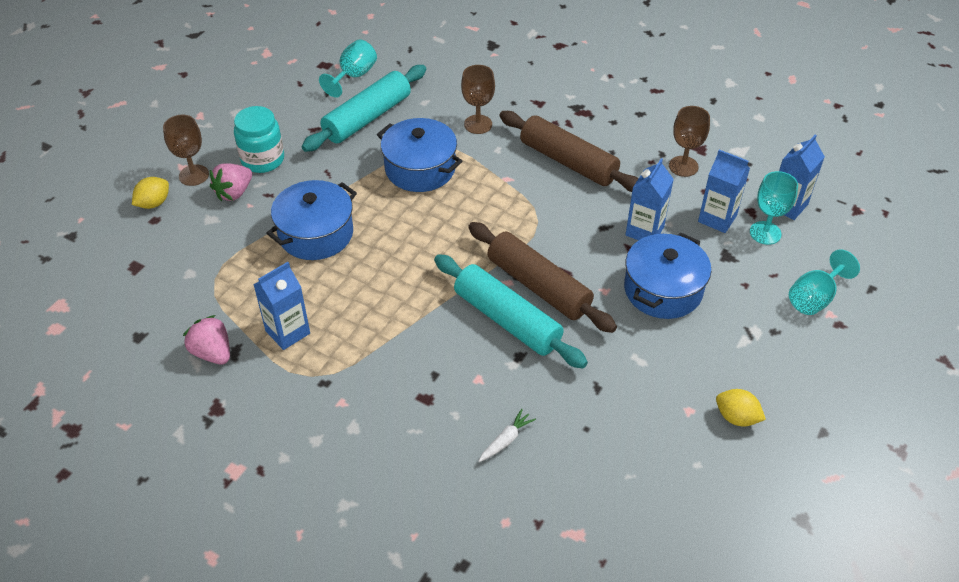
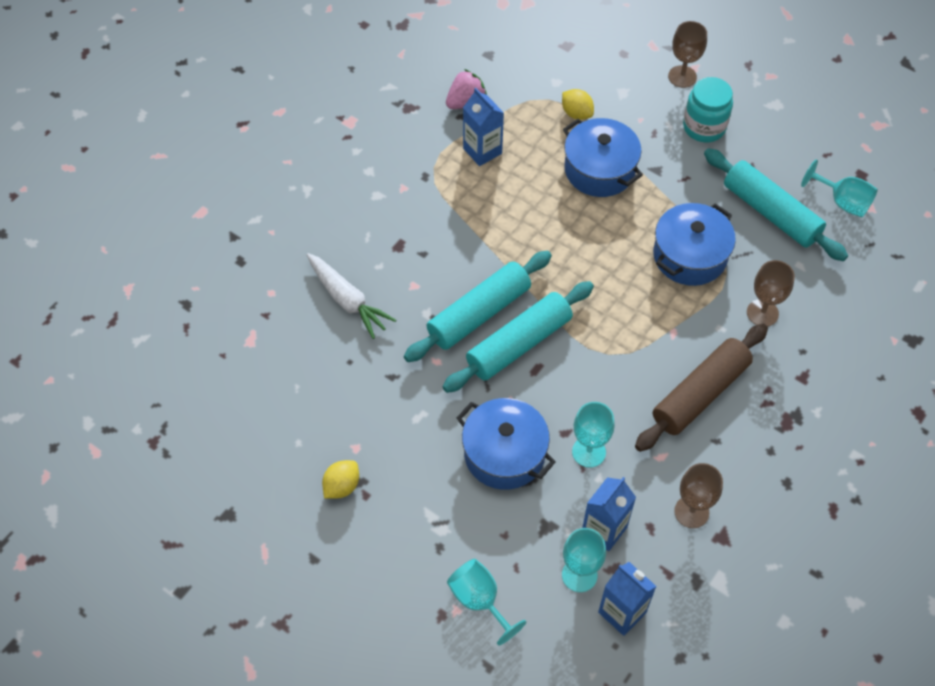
camera: 95 degrees right, 10 degrees up
(154, 203) = (645, 51): yellow lemon -> yellow lemon (576, 113)
(234, 193) = (657, 107): pink strawberry -> none
(505, 440) = (347, 300): white carrot -> white carrot, size x1.88
(538, 286) = (519, 344): brown rolling pin -> turquoise rolling pin
(644, 231) = (589, 452): blue carton -> turquoise goblet

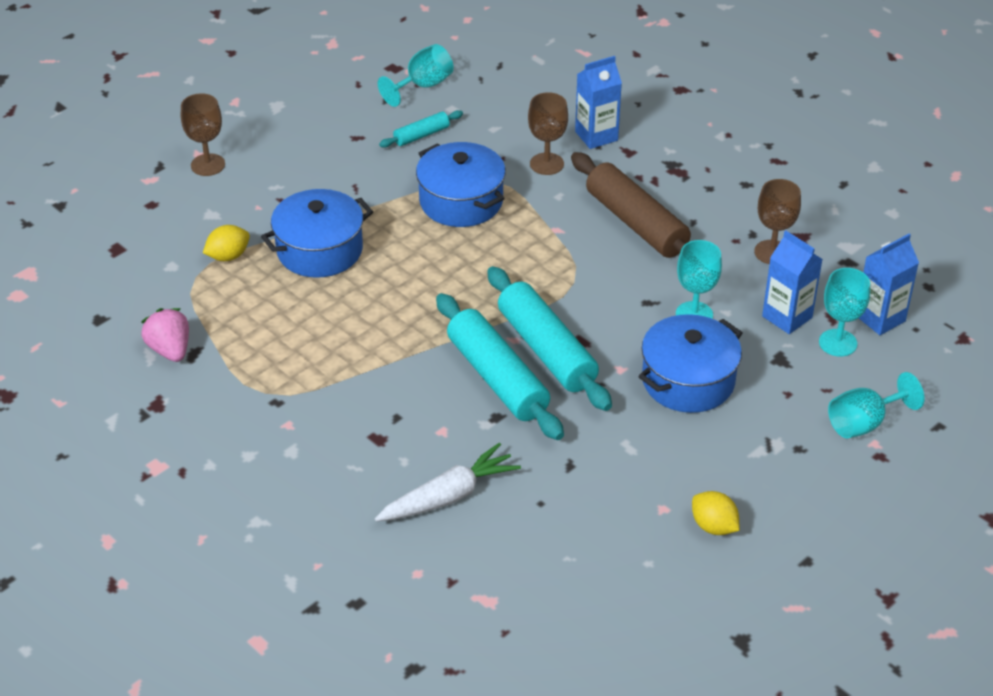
camera: 80 degrees left, 15 degrees down
(482, 151) = (255, 344): blue carton -> blue carton (596, 136)
(704, 127) = (288, 161): turquoise jar -> none
(771, 213) = (421, 135): turquoise rolling pin -> turquoise rolling pin, size x0.49

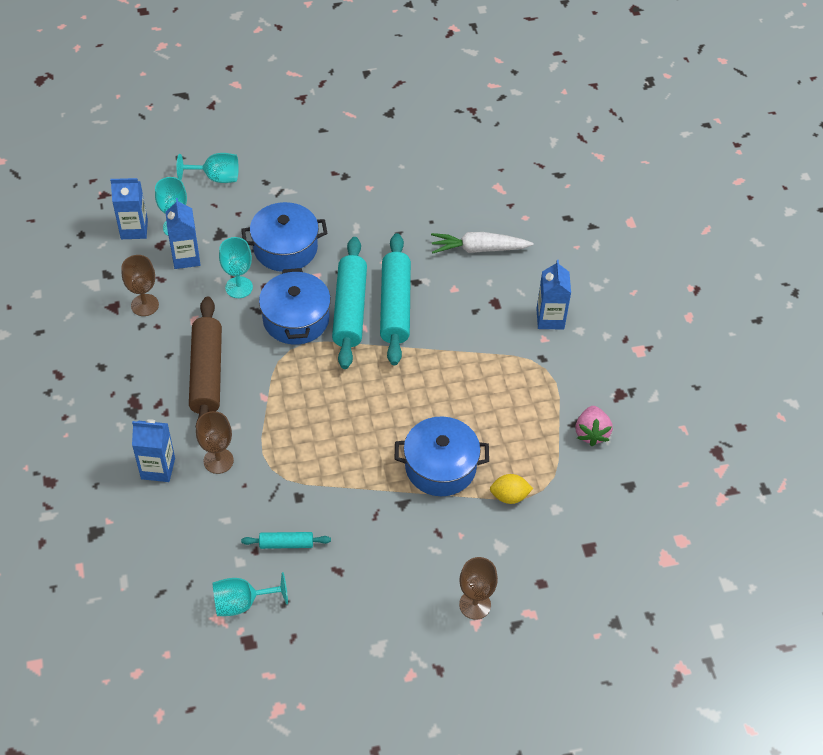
camera: 150 degrees left, 10 degrees up
(295, 451) = (550, 319): none -> blue carton
(461, 201) = (309, 458): blue pot -> blue pot (296, 319)
(713, 526) = (351, 166): yellow lemon -> none

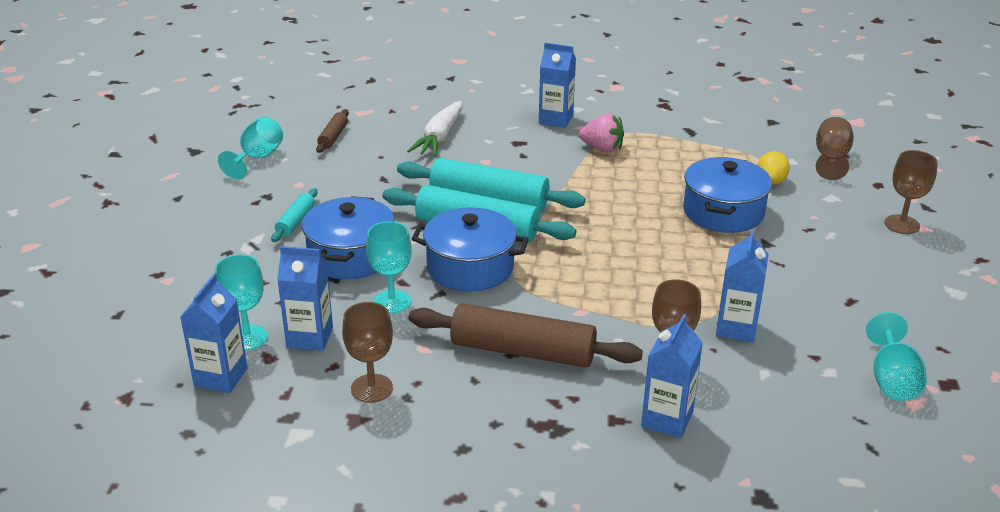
camera: 70 degrees left, 20 degrees down
(216, 177) = (185, 289): turquoise goblet -> turquoise goblet (257, 158)
(275, 496) = (736, 328): none -> blue carton
(286, 544) = (808, 331): turquoise rolling pin -> turquoise rolling pin (295, 221)
(448, 183) = (333, 137): none -> brown rolling pin
(575, 541) = (831, 159): none -> brown goblet
(591, 433) = (705, 127): pink strawberry -> pink strawberry (602, 148)

